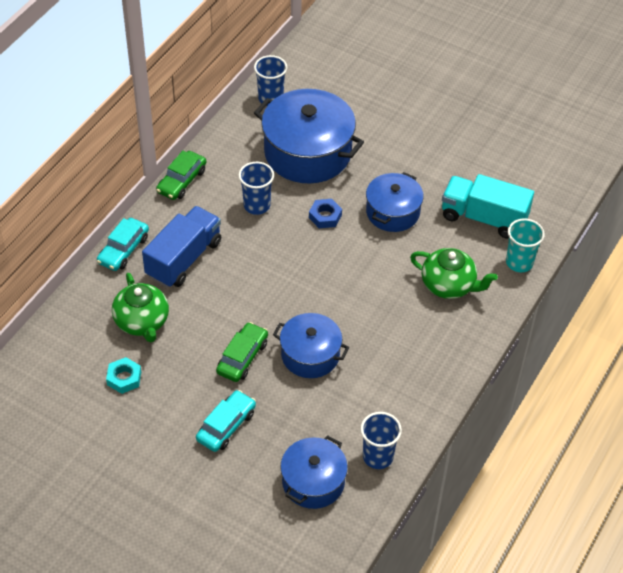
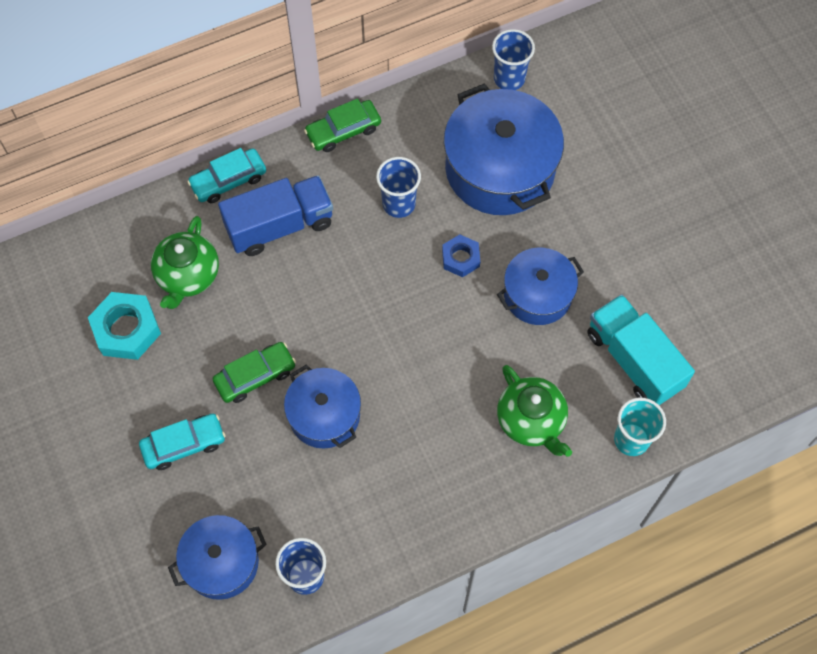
camera: 35 degrees right, 15 degrees up
(124, 378) = (126, 329): turquoise nut -> turquoise nut, size x1.64

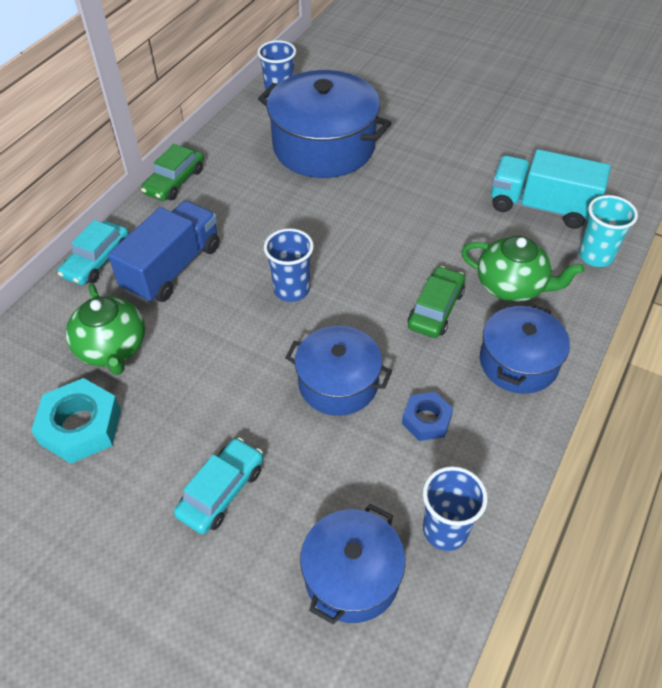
camera: 35 degrees left, 15 degrees down
(255, 376) = (245, 390): green car -> green car (435, 309)
(399, 204) = (264, 204): blue cup -> blue cup (291, 290)
(460, 258) = (348, 213): blue nut -> blue nut (426, 420)
(537, 294) = (430, 205): blue pot -> blue pot (518, 362)

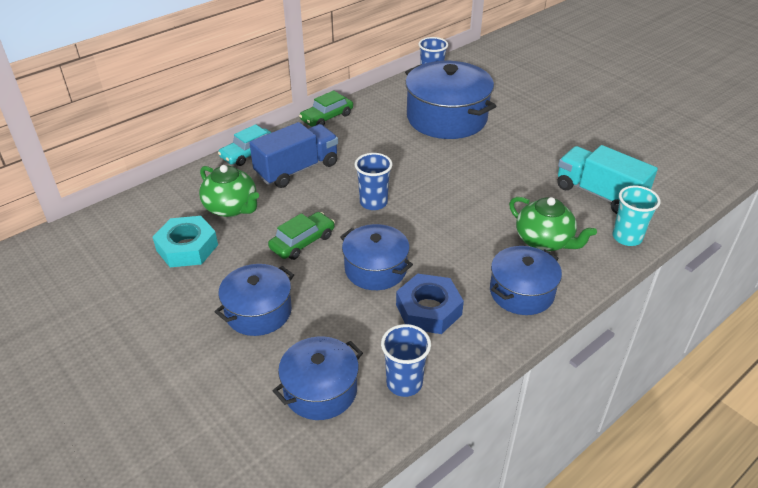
camera: 20 degrees right, 10 degrees down
(112, 349) = (231, 208): green teapot -> green teapot turned 45 degrees counterclockwise
(221, 491) = (258, 311): turquoise car -> blue pot
(426, 420) = (428, 310): blue nut -> blue nut, size x1.64
(435, 309) = (475, 241): green car -> green car (302, 242)

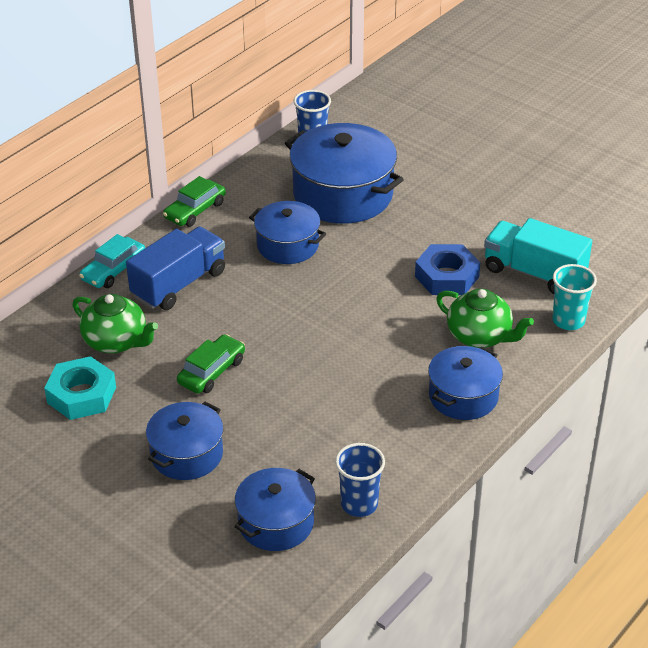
camera: 10 degrees left, 0 degrees up
(373, 202) = (280, 315): blue cup -> none
(375, 269) = (301, 391): blue pot -> blue pot (287, 245)
(428, 310) = (368, 428): blue nut -> blue nut (447, 276)

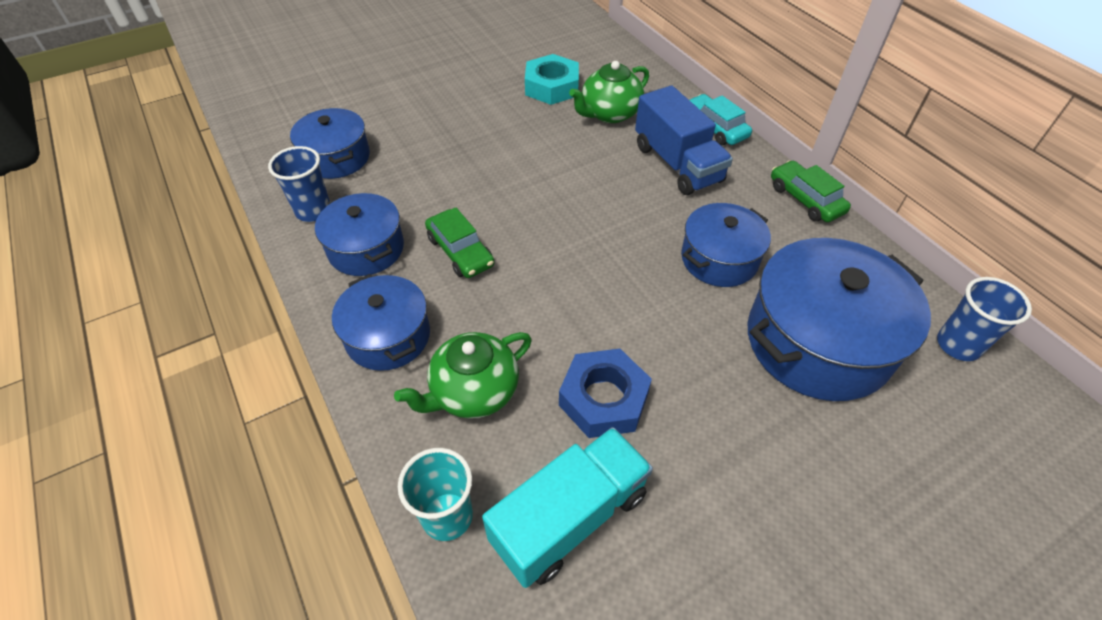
camera: 110 degrees right, 10 degrees up
(187, 454) = (447, 127): blue pot -> blue pot (366, 249)
(211, 371) = (539, 160): green car -> green car (460, 251)

